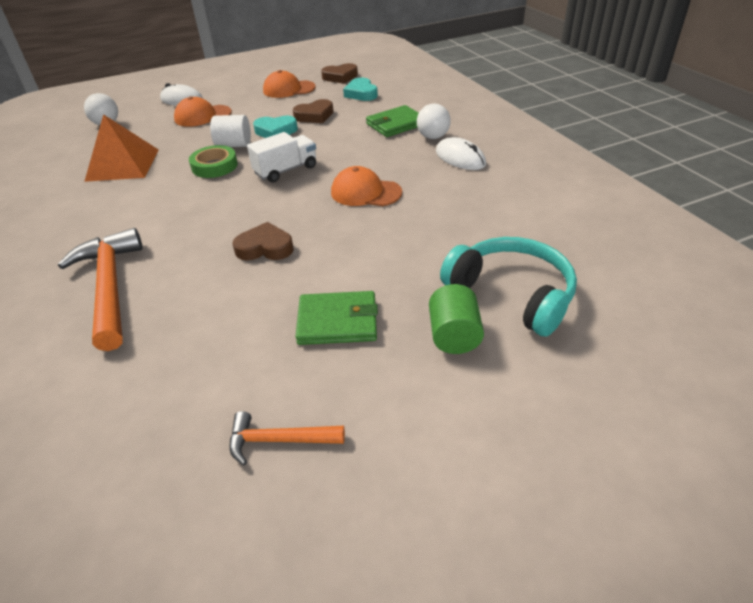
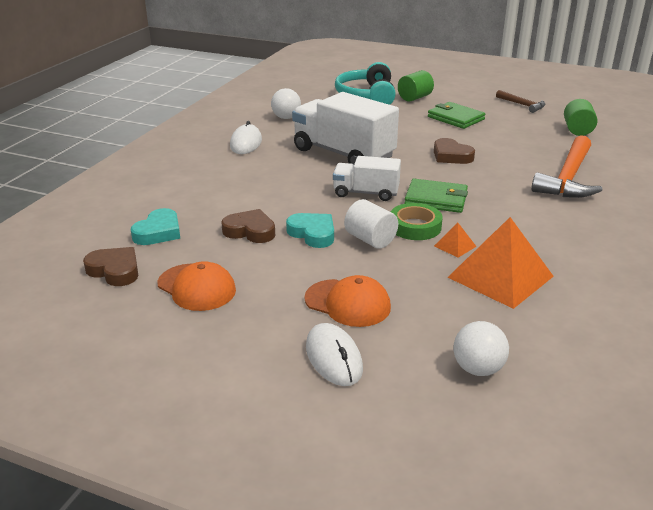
camera: 135 degrees left, 10 degrees down
(137, 411) = (577, 130): none -> green cylinder
(171, 168) = (455, 246): none -> orange pyramid
(278, 440) = (522, 105): orange hammer -> brown hammer
(365, 192) = (343, 154): orange cap -> white truck
(396, 124) = (217, 185): green wallet -> green wallet (436, 199)
(433, 137) = (223, 162): white ball -> white ball (286, 118)

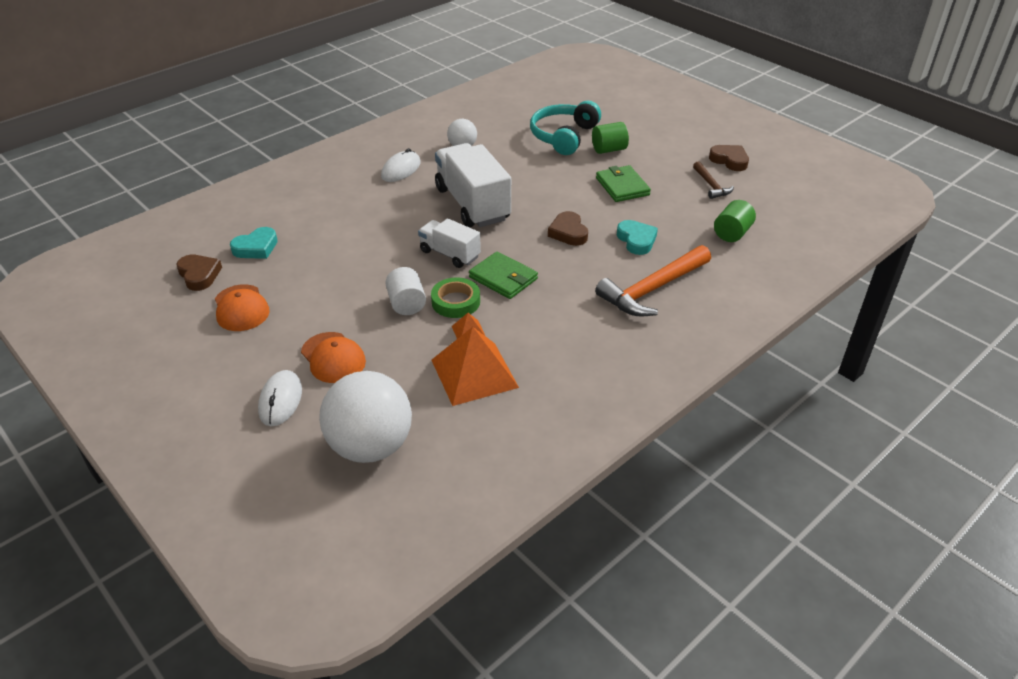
camera: 25 degrees right, 10 degrees up
(250, 231) = (323, 267): brown heart -> brown heart (729, 160)
(313, 233) = (367, 284): turquoise heart -> turquoise heart (636, 240)
(478, 369) = (370, 446): white ball -> white ball, size x1.98

